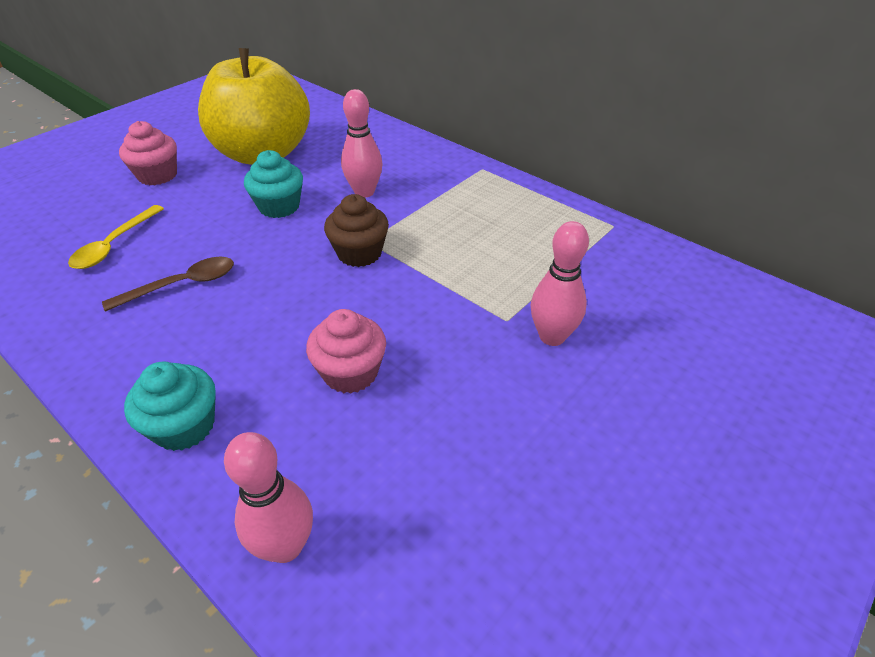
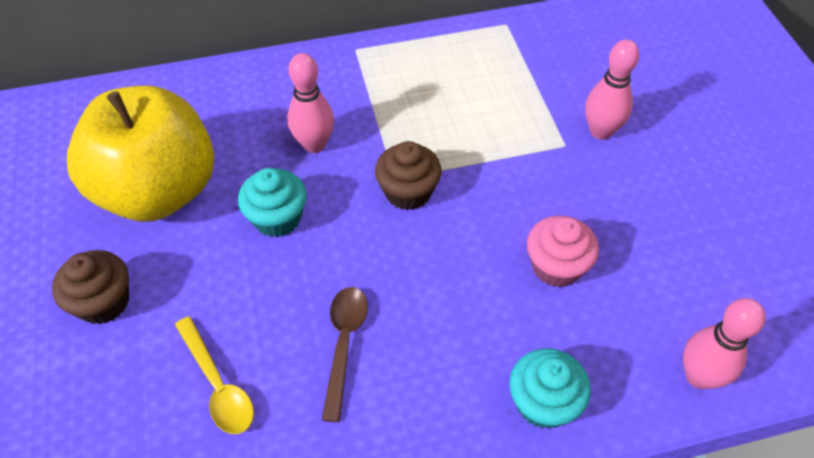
camera: 55 degrees left, 10 degrees up
(157, 175) = (103, 302): pink cupcake -> brown cupcake

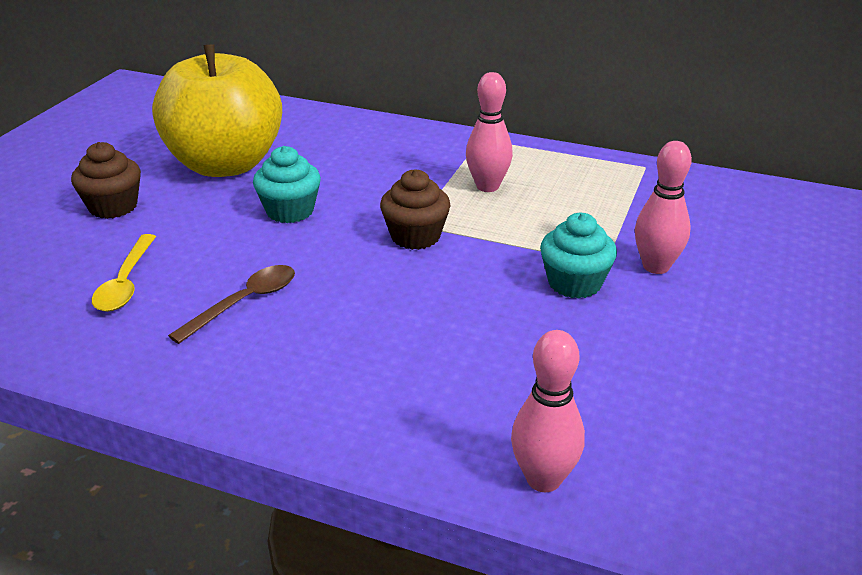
camera: 35 degrees right, 20 degrees down
(314, 144) = (373, 181): pink bowling pin -> pink bowling pin (487, 186)
(543, 402) = (362, 418): turquoise cupcake -> turquoise cupcake (574, 283)
(556, 266) = (492, 336): pink cupcake -> none

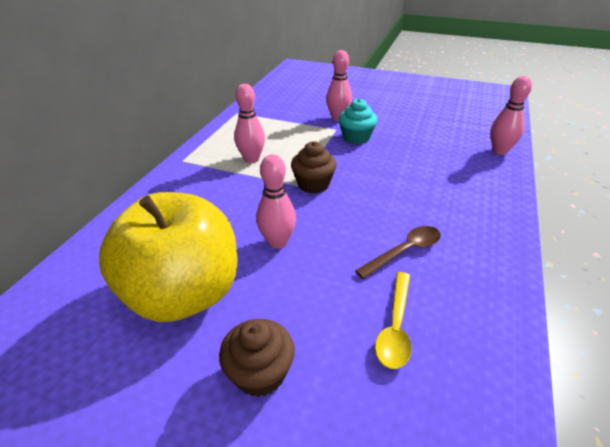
camera: 90 degrees left, 5 degrees up
(126, 283) = (395, 327): yellow spoon -> yellow spoon turned 105 degrees clockwise
(244, 303) = (404, 251): brown spoon -> brown spoon turned 105 degrees clockwise
(290, 211) = (277, 242): turquoise cupcake -> pink bowling pin

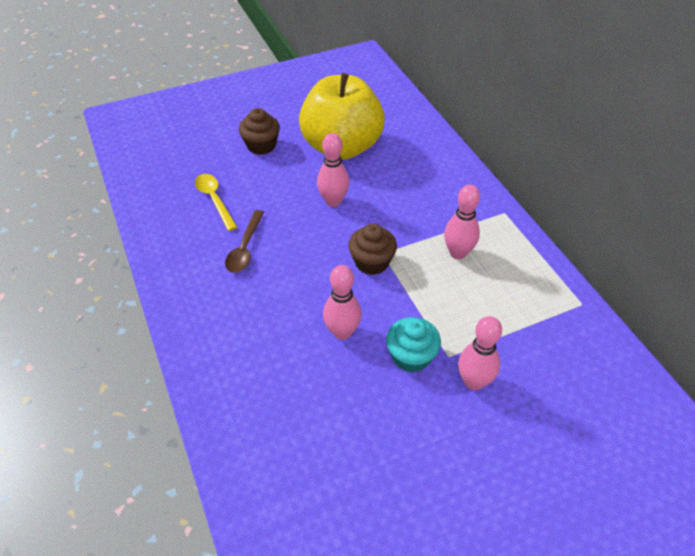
camera: 135 degrees right, 10 degrees up
(499, 151) = (238, 454): pink bowling pin -> pink bowling pin (342, 332)

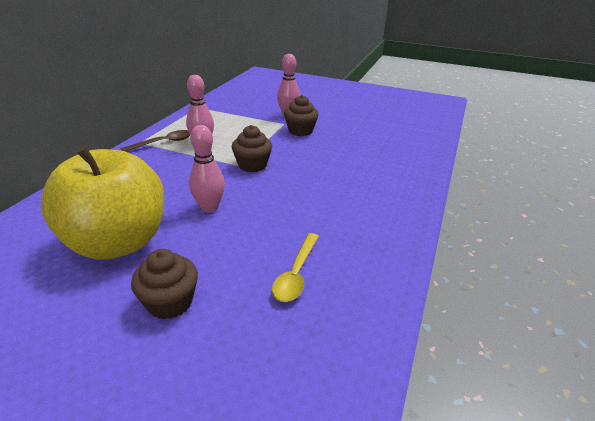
camera: 135 degrees left, 15 degrees down
(245, 248) = (320, 219): brown spoon -> brown spoon (163, 143)
(342, 332) = (319, 152): pink bowling pin -> none
(411, 356) = (300, 131): turquoise cupcake -> brown cupcake

